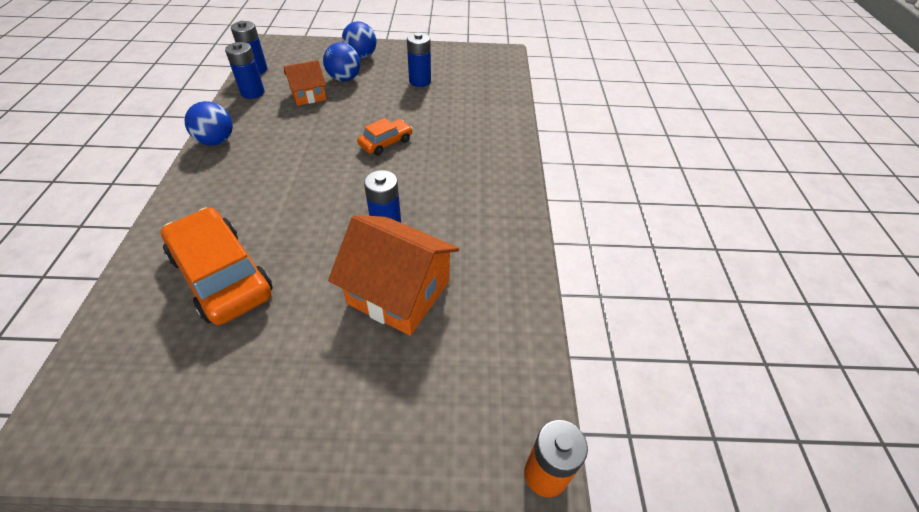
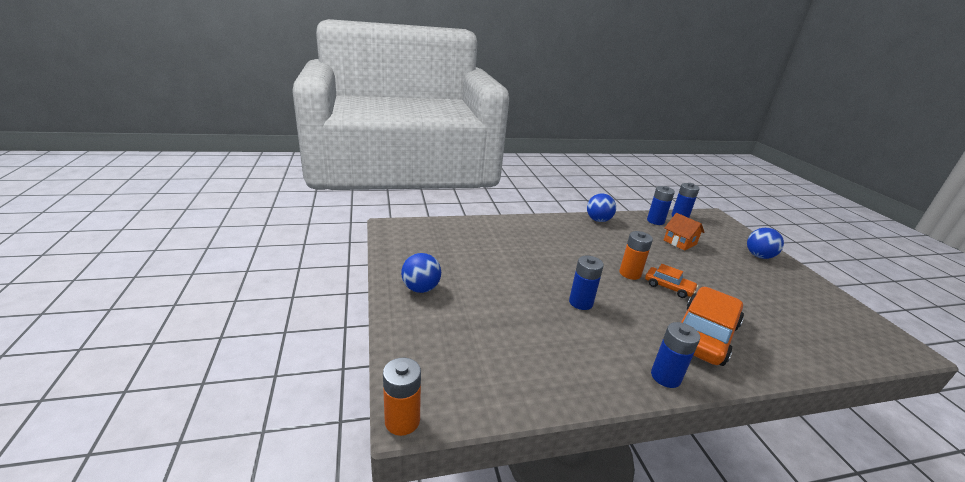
camera: 75 degrees right, 20 degrees down
(222, 275) = (499, 247): orange car -> orange car (704, 335)
(344, 78) = (719, 253): blue ball -> blue ball (421, 288)
(349, 162) = (630, 273): none -> orange battery
(398, 292) = (525, 318): orange house -> none
(420, 81) = (770, 293): blue battery -> blue battery (665, 377)

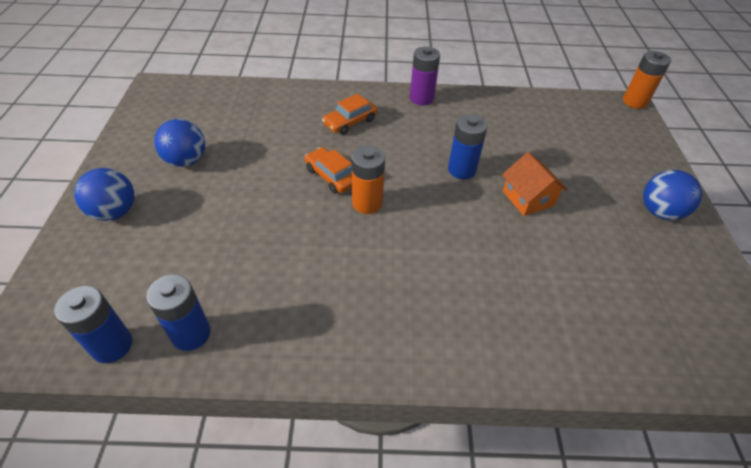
camera: 165 degrees left, 20 degrees up
(598, 220) = (323, 350): blue ball -> blue ball (186, 161)
(665, 377) = (421, 98): blue battery -> purple battery
(679, 242) = (214, 260): orange house -> orange house (528, 198)
(704, 335) = (350, 122): orange car -> orange car, size x0.51

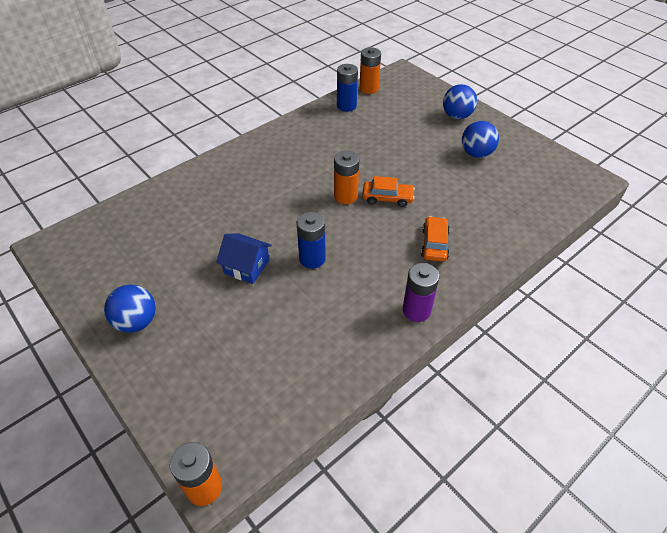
camera: 140 degrees right, 0 degrees up
(112, 345) = (369, 89): blue battery -> orange battery
(528, 198) = (246, 267): orange house -> blue house

